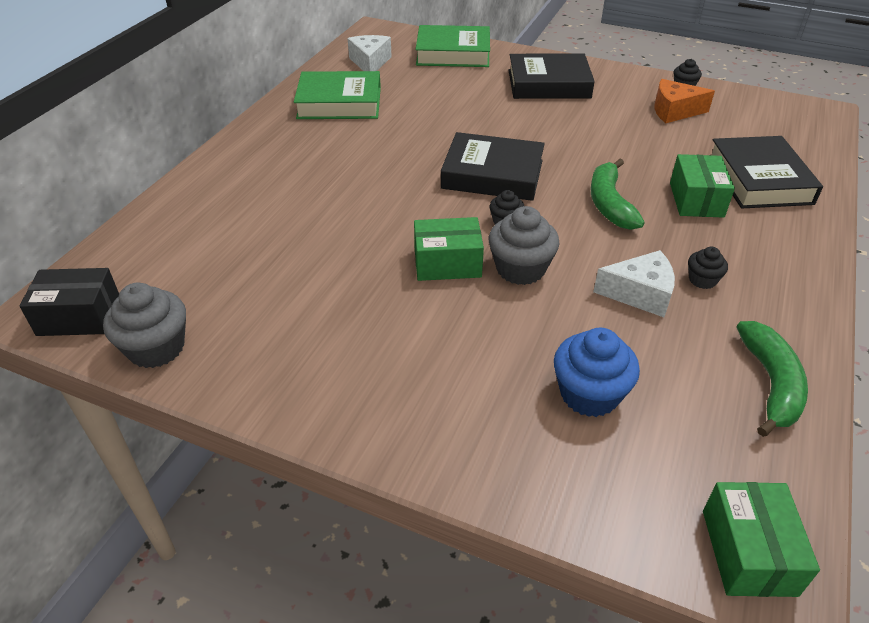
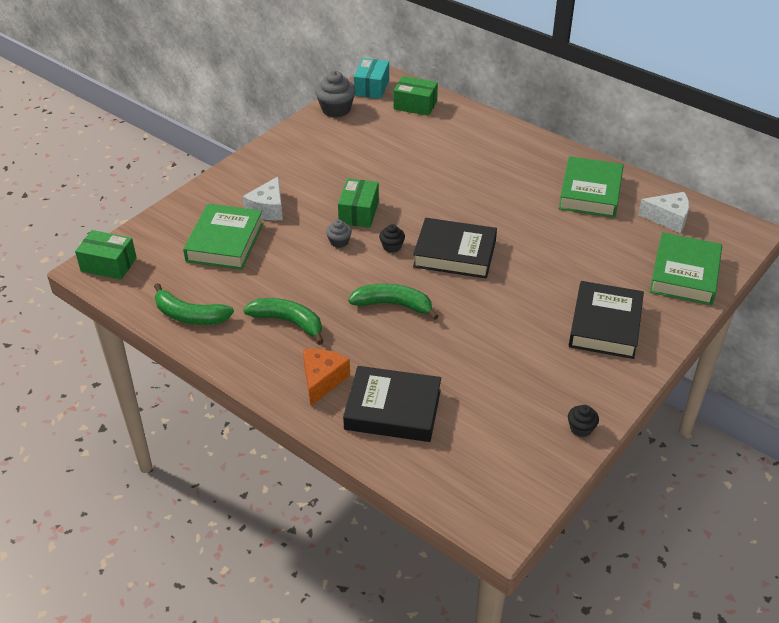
camera: 105 degrees right, 0 degrees up
(79, 316) = (371, 87): black box -> turquoise box
(492, 174) = (455, 253): black book -> black book turned 75 degrees clockwise
(520, 269) = (339, 242): grey cupcake -> grey cupcake, size x0.55
(589, 394) = (225, 242): blue cupcake -> green book
(640, 294) = (290, 287): white cheese -> white cheese (268, 209)
(674, 111) = (529, 399): orange cheese -> orange cheese (322, 380)
(696, 200) = (379, 356): green box -> green box (415, 105)
(702, 280) = (288, 322): black cupcake -> green banana

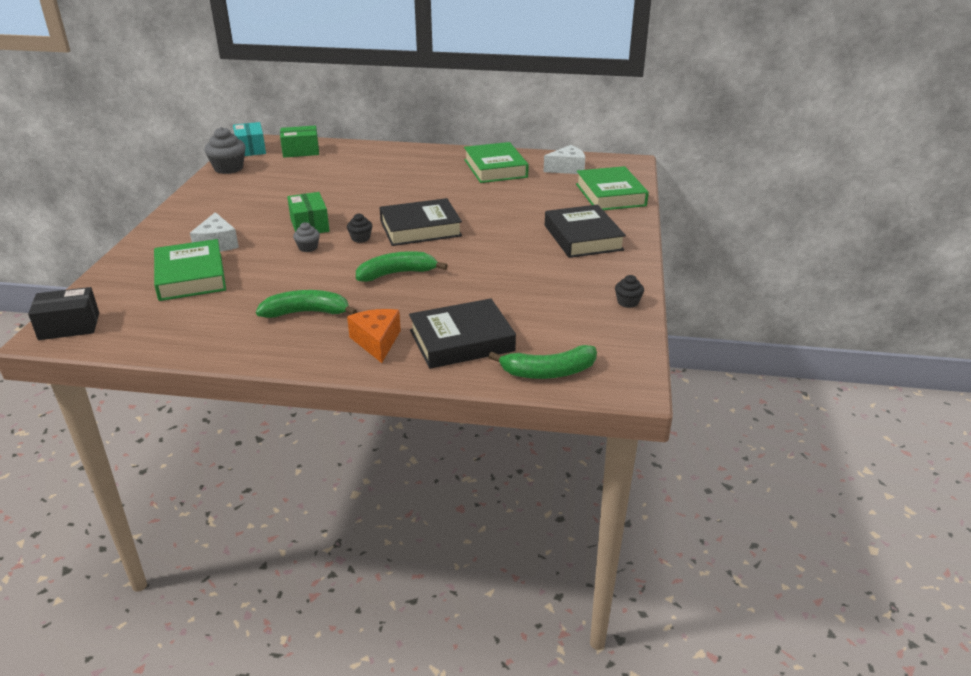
camera: 30 degrees left, 10 degrees down
(108, 264) = (69, 326): green box -> black box
(189, 315) = (197, 337): green banana -> green banana (548, 372)

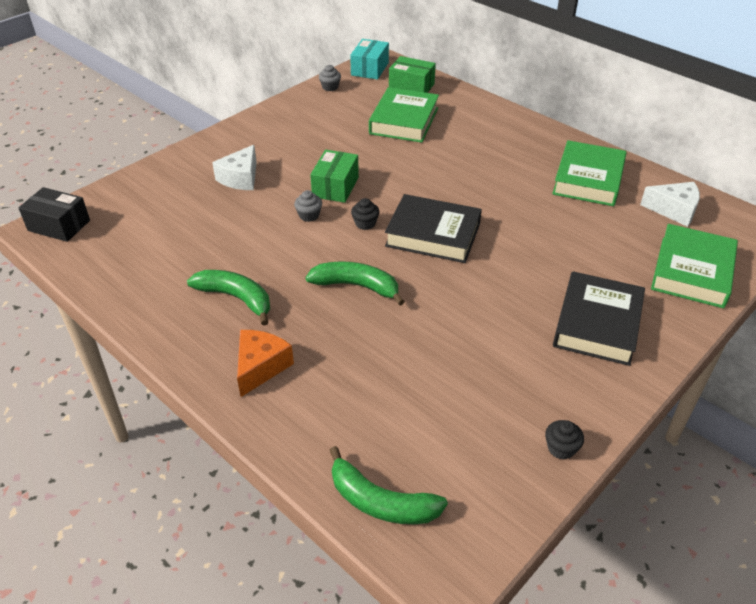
camera: 35 degrees right, 10 degrees up
(191, 276) = (187, 209): green book -> green book (404, 121)
(228, 168) = (330, 87): grey cupcake -> grey cupcake, size x0.55
(461, 341) = (336, 408): black book -> none

